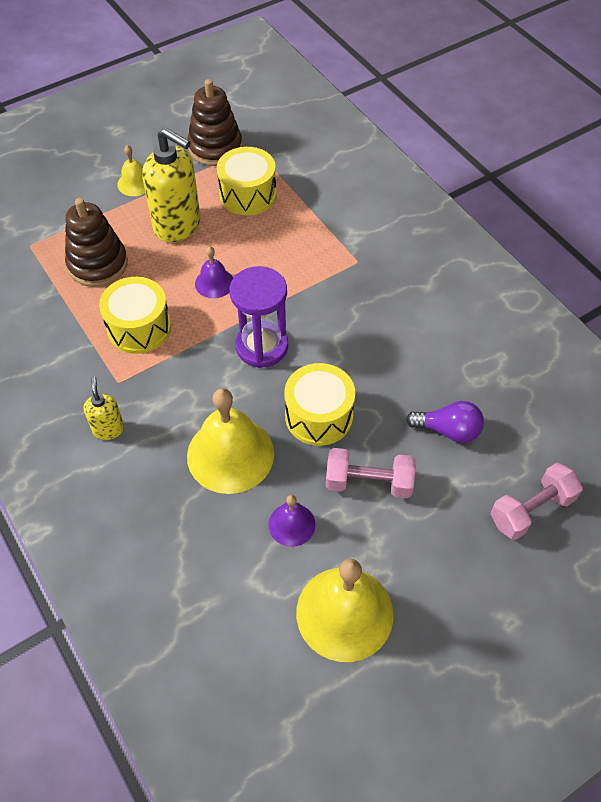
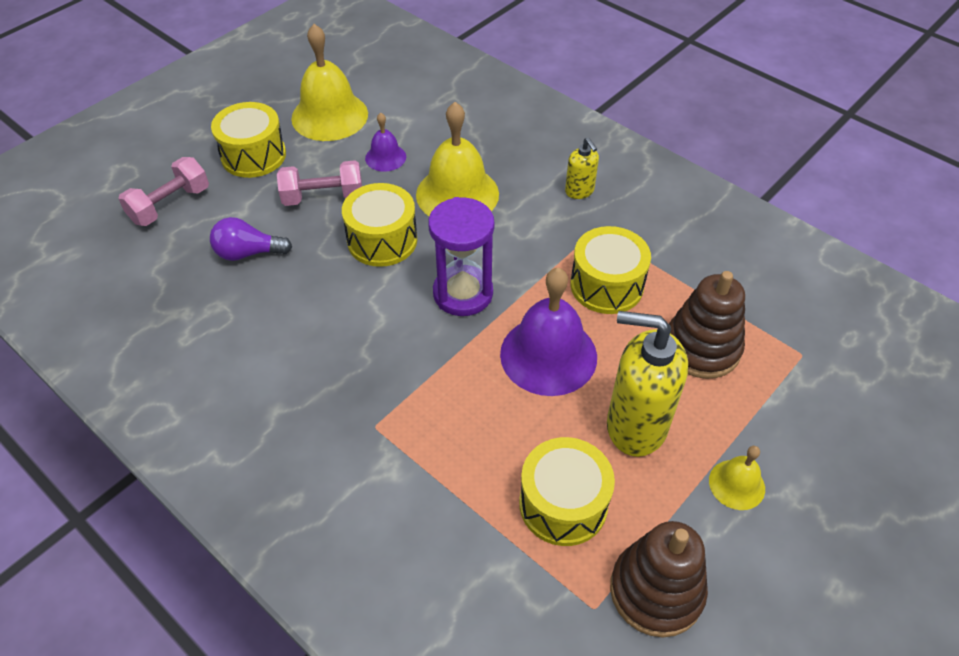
camera: 165 degrees right, 5 degrees down
(214, 283) = (548, 355): purple bell -> purple bell, size x1.95
(441, 564) = (253, 155): none -> yellow drum

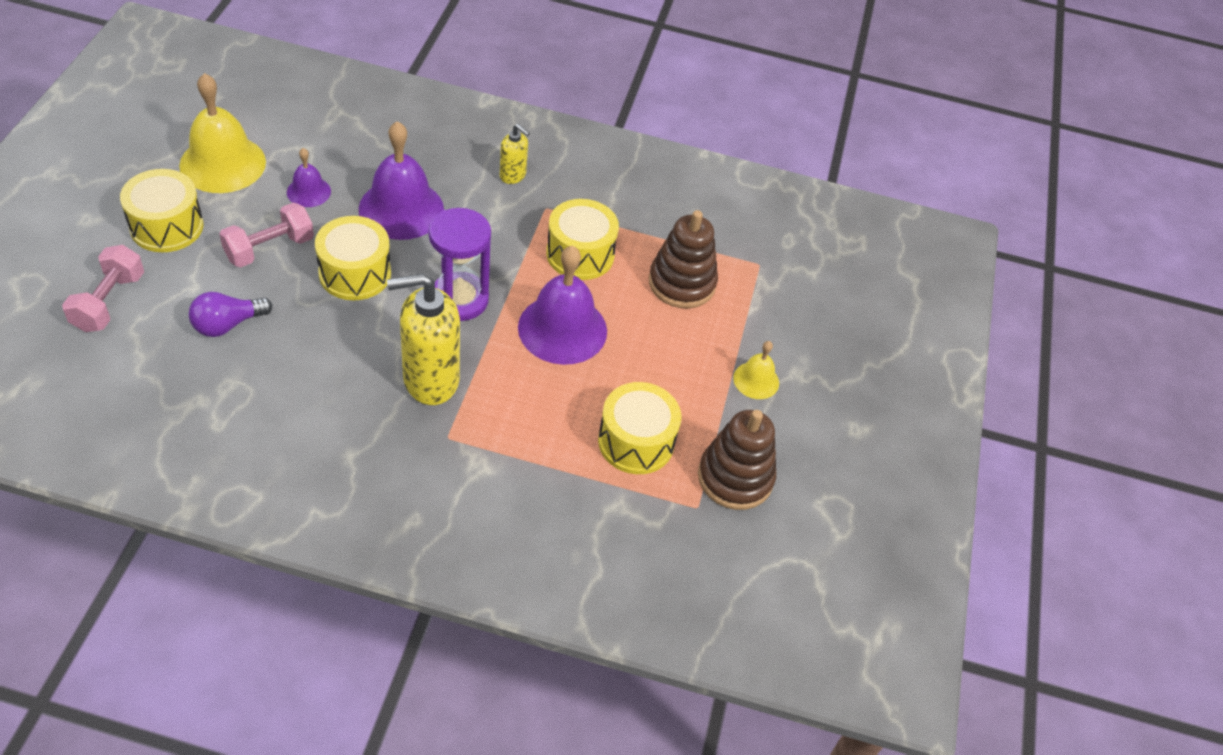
camera: 35 degrees left, 0 degrees up
(457, 194) = (401, 209): yellow bell -> purple bell
(635, 426) = (661, 362): yellow soap dispenser -> yellow soap dispenser (430, 380)

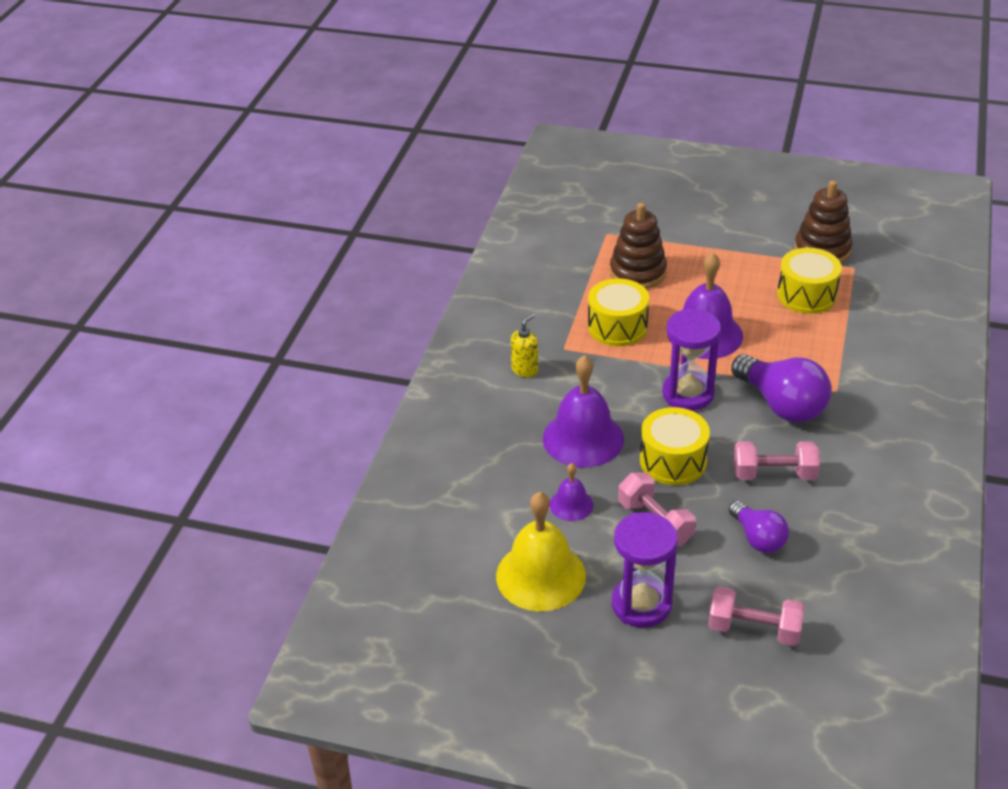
camera: 80 degrees left, 10 degrees down
(166, 226) = (641, 604): yellow drum -> purple hourglass
(318, 353) = (774, 474): none -> pink dumbbell
(430, 380) = (781, 404): yellow soap dispenser -> purple light bulb
(756, 380) = (729, 238): yellow bell -> none

